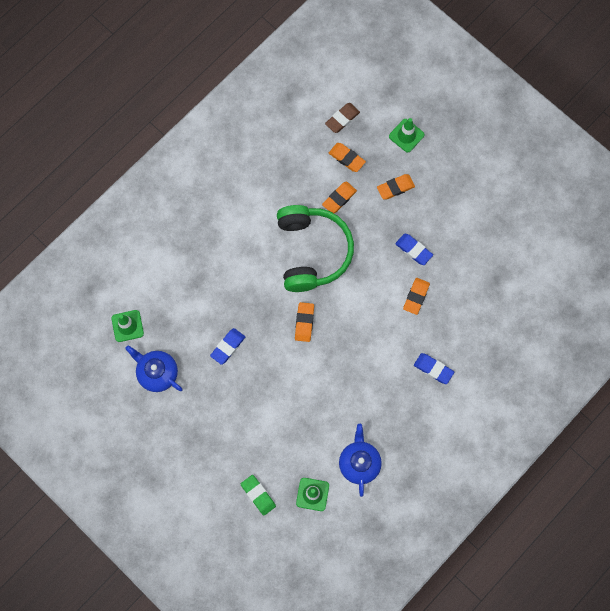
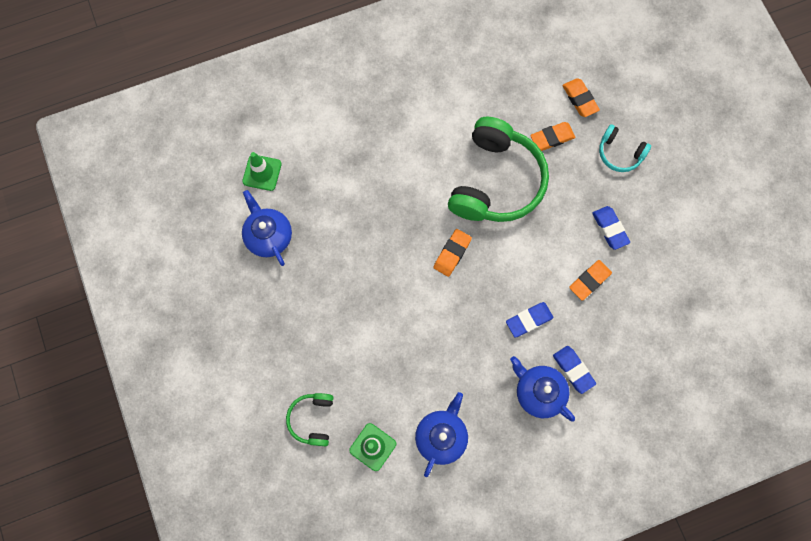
camera: 25 degrees right, 0 degrees up
(228, 347) = (357, 242): blue eraser -> blue eraser (529, 320)
(258, 495) = (312, 419): green eraser -> green headphones
(342, 119) = (593, 56): brown eraser -> none
(395, 188) = (619, 153): orange eraser -> turquoise headphones
(406, 135) = (657, 103): green traffic cone -> none
(415, 397) = (538, 392): none -> blue teapot

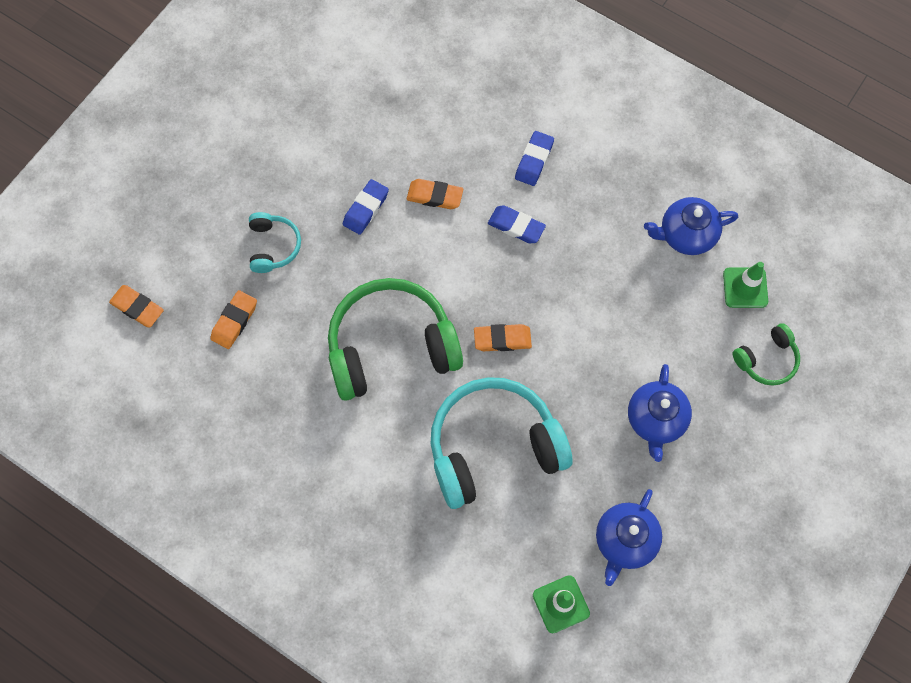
camera: 125 degrees left, 5 degrees down
(384, 199) = (493, 447): none -> turquoise headphones
(538, 392) = (578, 177): blue teapot -> blue teapot (655, 419)
(552, 138) = (301, 322): orange eraser -> orange eraser (137, 308)

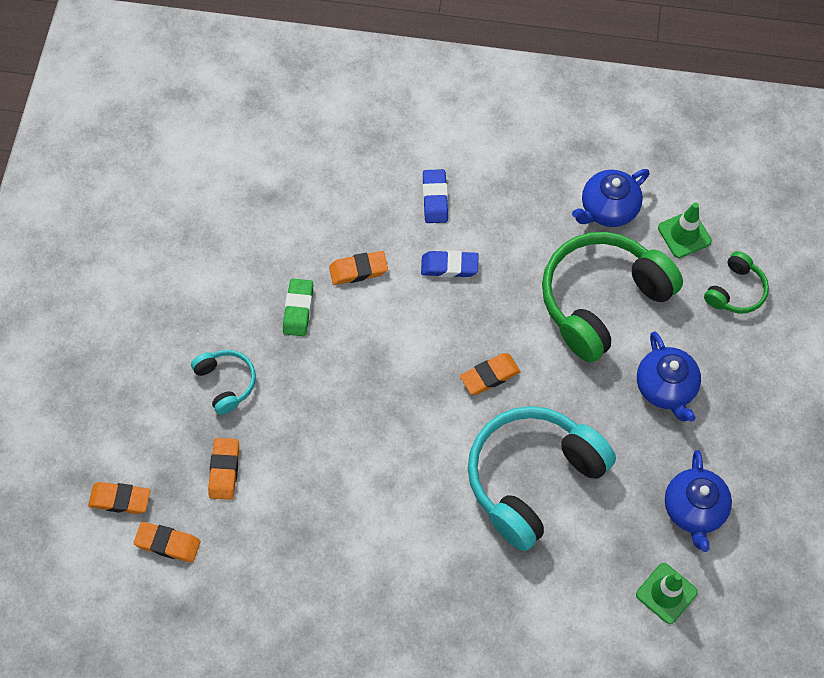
camera: 25 degrees left, 5 degrees down
(157, 363) = (168, 543): none -> orange eraser
(366, 209) = (298, 309): blue eraser -> green eraser
(391, 347) = (389, 428): green headphones -> green headphones (602, 301)

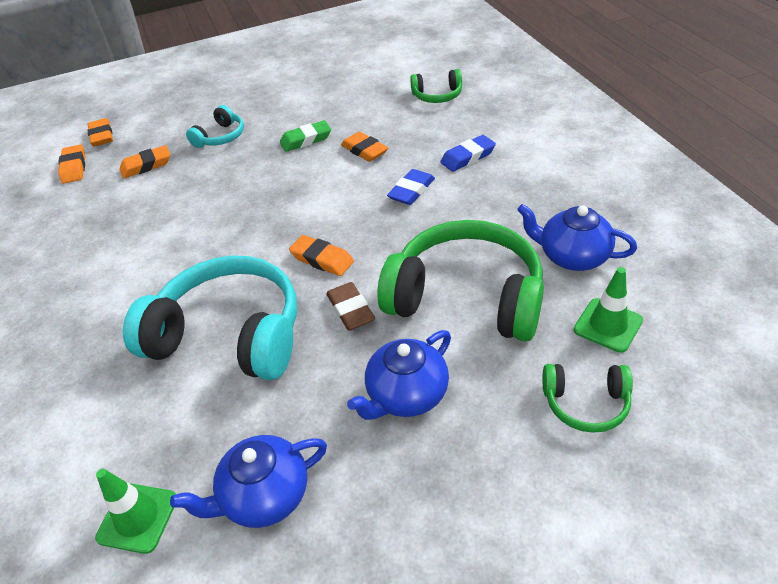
camera: 65 degrees right, 20 degrees down
(314, 162) = (437, 95): none -> green headphones
(449, 266) = (411, 191): blue eraser -> blue eraser turned 60 degrees clockwise
(562, 383) = (350, 310): none -> brown eraser

